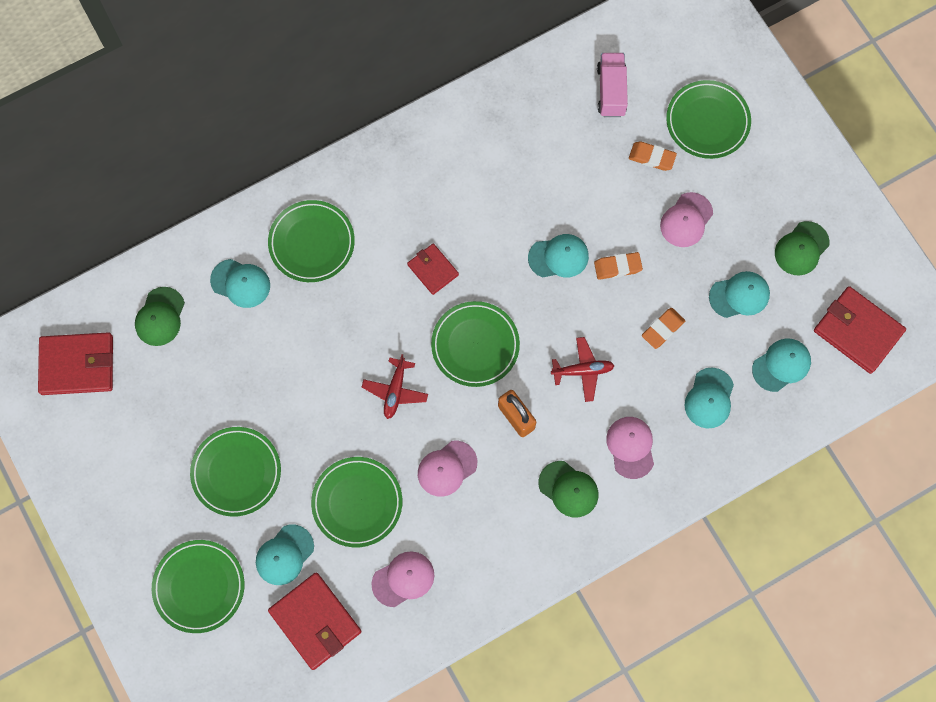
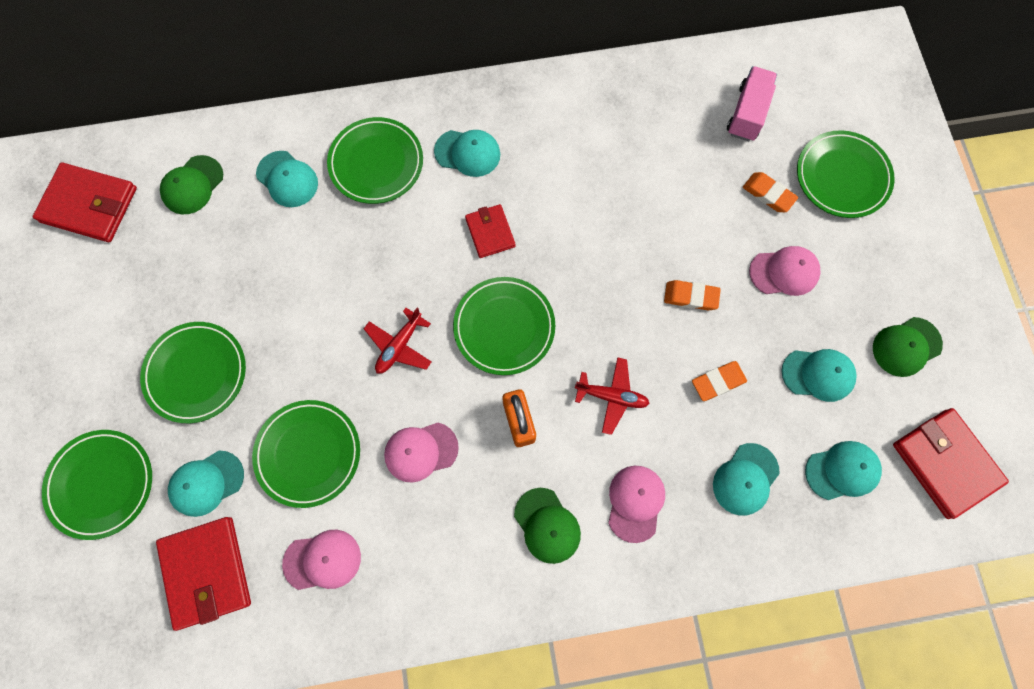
camera: 20 degrees right, 0 degrees up
(558, 257) = (630, 264): turquoise cap -> turquoise cap (467, 153)
(686, 220) = (784, 272): pink cap -> pink cap turned 150 degrees counterclockwise

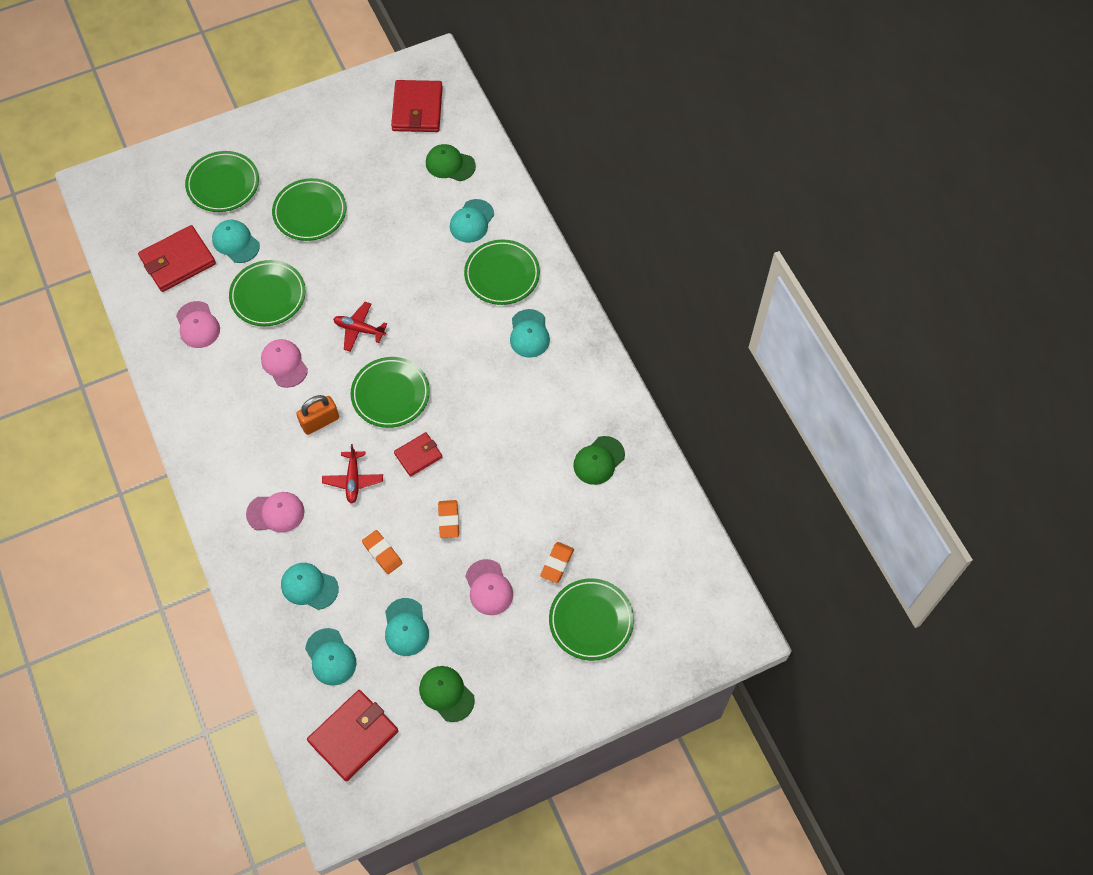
camera: 75 degrees right, 10 degrees down
(490, 232) = (465, 366): red wallet -> red wallet (418, 455)
(547, 525) = (247, 457): green cap -> green cap (598, 460)
(747, 113) = (630, 534): pink truck -> none

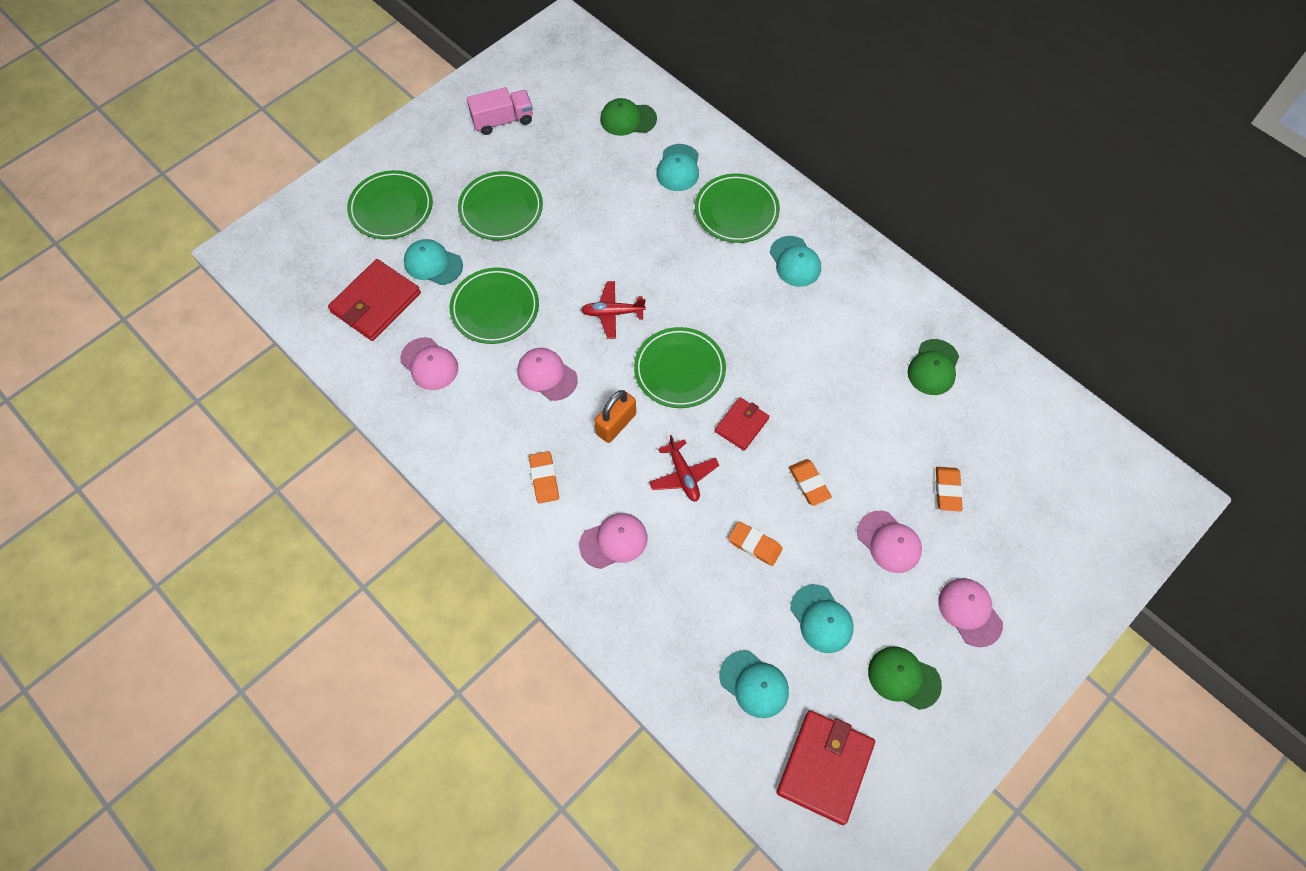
camera: 20 degrees left, 0 degrees up
(245, 446) = (544, 479): none -> orange eraser
(309, 586) = (691, 611): turquoise cap -> none
(345, 134) = (502, 120): none -> pink truck
(417, 109) = (567, 75): red wallet -> none
(524, 663) = (970, 612): none -> pink cap
(591, 621) = (1015, 539): green plate -> none

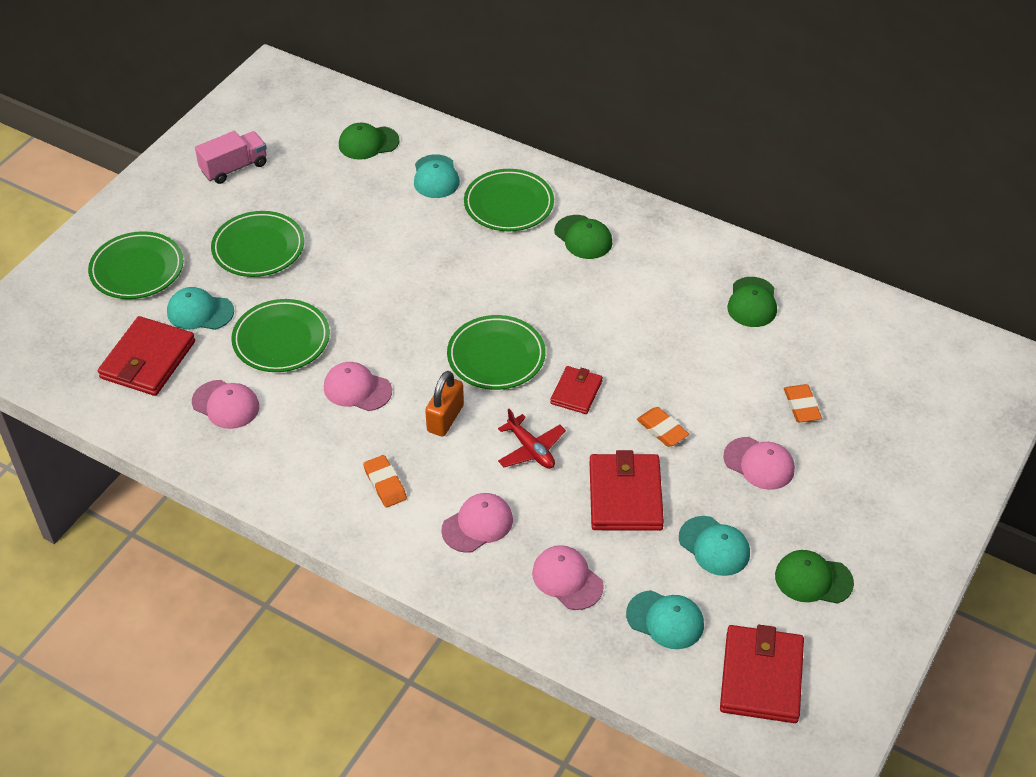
camera: 15 degrees left, 15 degrees down
(612, 313) = (409, 319): red plane -> none
(755, 545) = (625, 496): orange eraser -> red wallet
(795, 262) = (583, 237): turquoise cap -> green cap
(970, 612) = (858, 507): pink cap -> pink cap (567, 579)

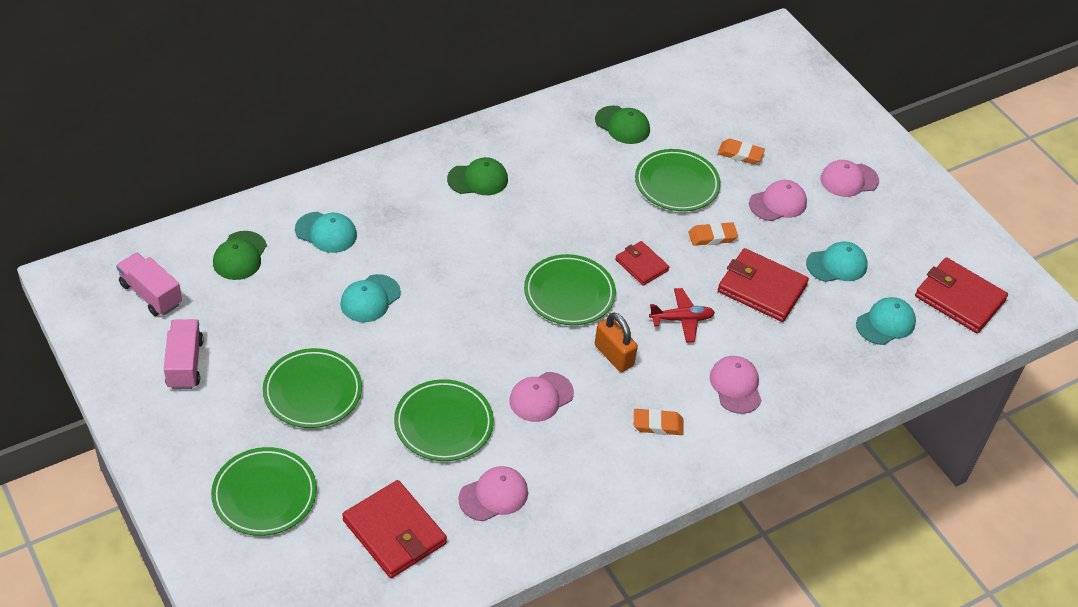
camera: 65 degrees left, 0 degrees up
(200, 312) = (362, 468): turquoise cap -> turquoise cap (370, 298)
(289, 117) = (151, 294): none -> pink truck
(509, 204) = (401, 204): green plate -> green plate (676, 184)
(567, 579) = (819, 359): pink cap -> pink cap (849, 180)
(813, 579) = (894, 230): green cap -> none

